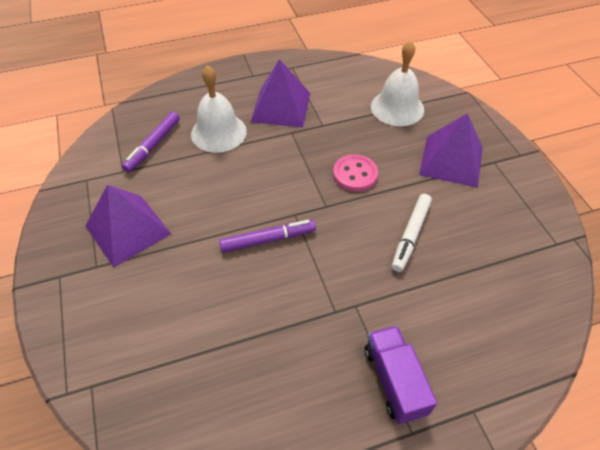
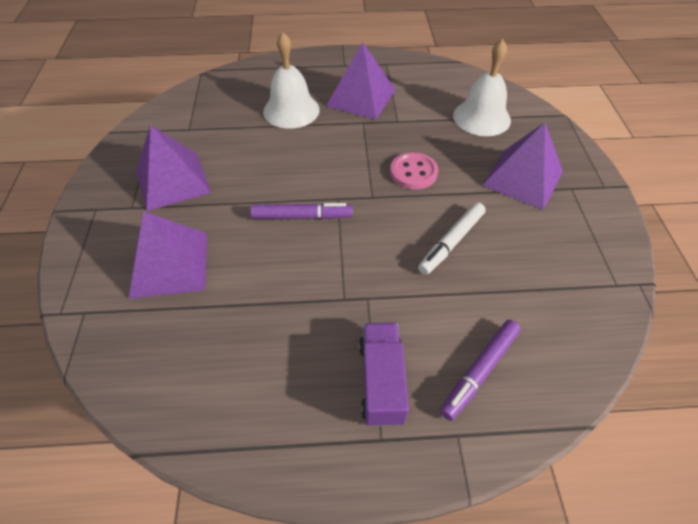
camera: 15 degrees right, 0 degrees up
(153, 145) = (225, 111): purple marker -> purple marker (479, 371)
(159, 316) = (170, 264): none -> purple pyramid

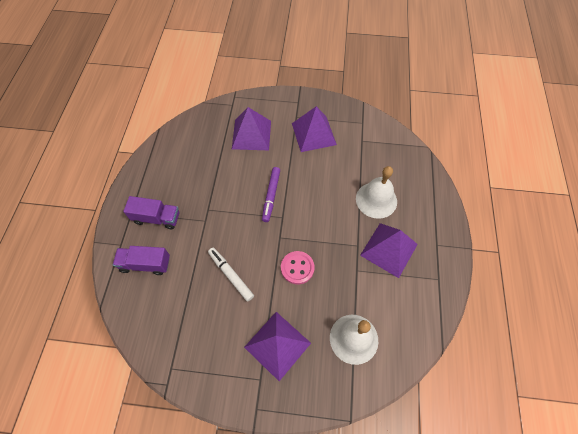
camera: 100 degrees right, 10 degrees up
(479, 371) = (145, 264): purple marker -> purple truck

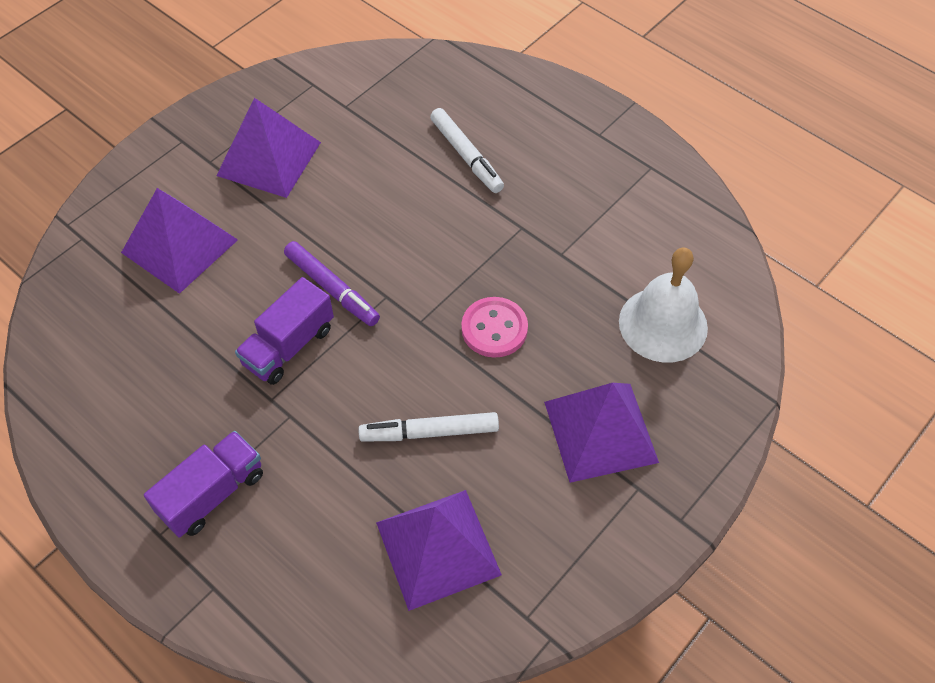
camera: 55 degrees left, 5 degrees down
(145, 264) = (294, 561): purple truck -> purple truck (289, 346)
(376, 200) = (466, 156): white bell -> white marker
(388, 249) = (560, 194): purple pyramid -> purple pyramid (437, 548)

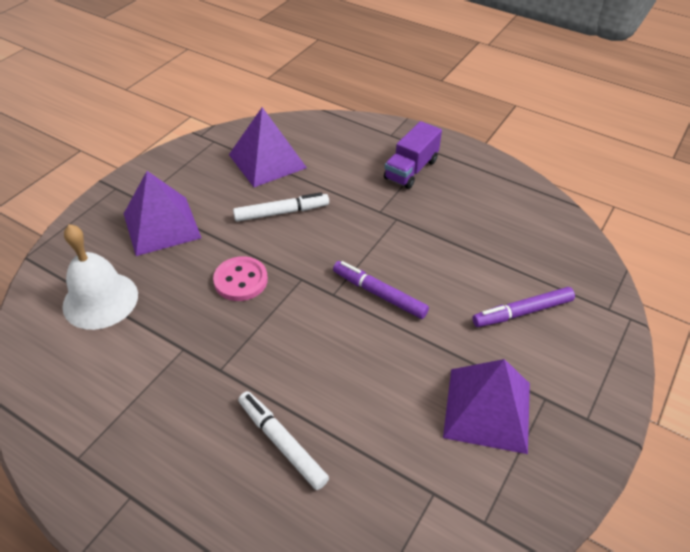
camera: 170 degrees right, 10 degrees down
(180, 246) = (522, 312): purple pyramid -> purple marker
(289, 346) = (397, 250): purple truck -> none

